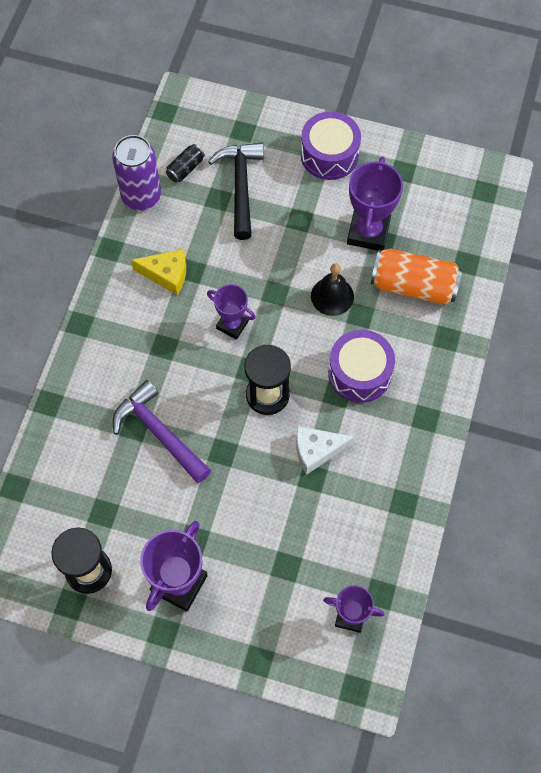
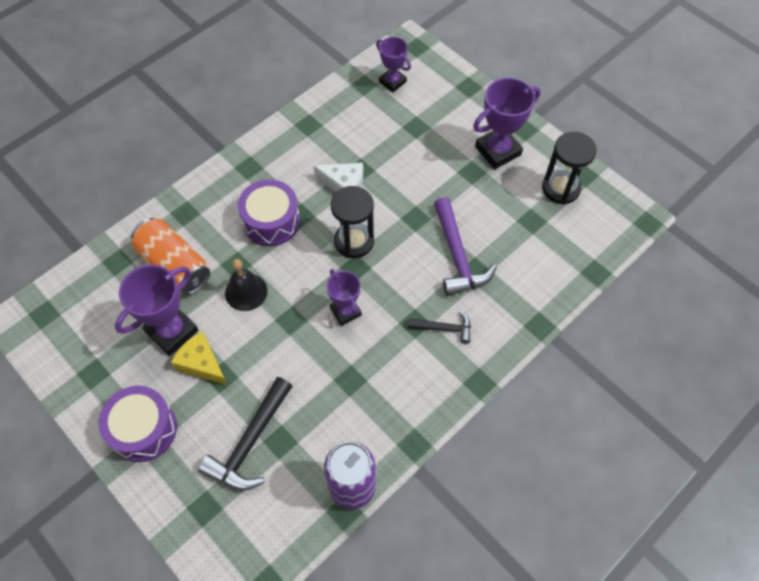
camera: 150 degrees left, 5 degrees down
(135, 355) = (444, 328): none -> black hammer
(167, 274) = (375, 388): yellow cheese -> yellow cheese (202, 363)
(185, 169) = (290, 495): black can -> none

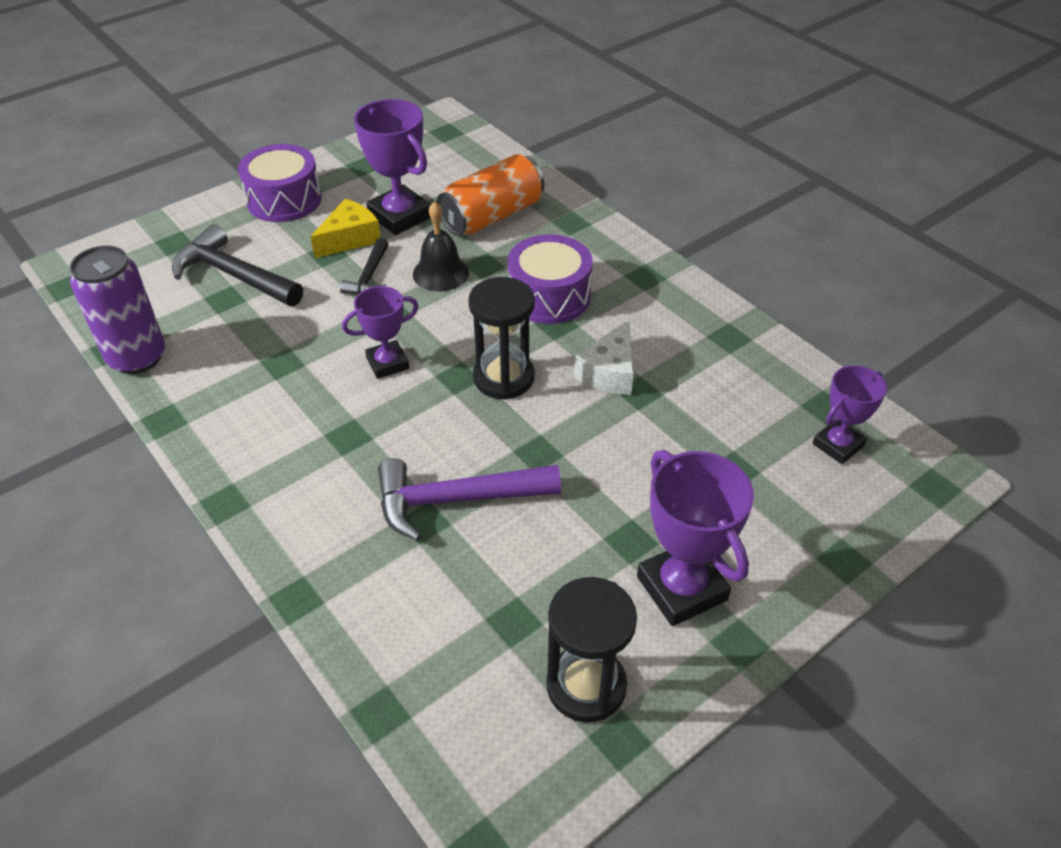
camera: 95 degrees right, 15 degrees down
(444, 328) = (329, 469): black hammer -> black hammer (369, 276)

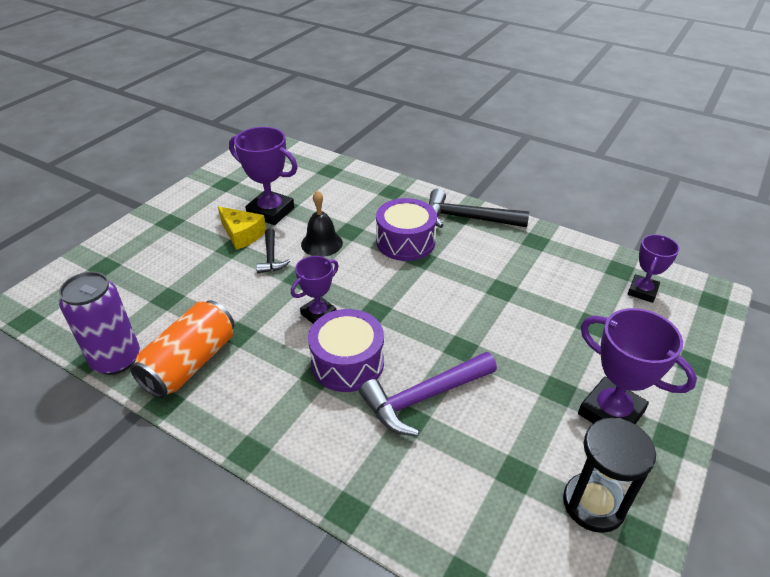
camera: 20 degrees left, 5 degrees down
(234, 275) = (166, 279): black hammer -> black hammer (468, 218)
(284, 200) = (177, 218): purple drum -> purple drum (347, 363)
(350, 238) = (242, 234): yellow cheese -> yellow cheese turned 105 degrees clockwise
(492, 216) = (336, 198): orange can -> orange can (190, 363)
(503, 378) = (407, 303): black hourglass -> none
(609, 372) = (475, 281): white cheese -> none

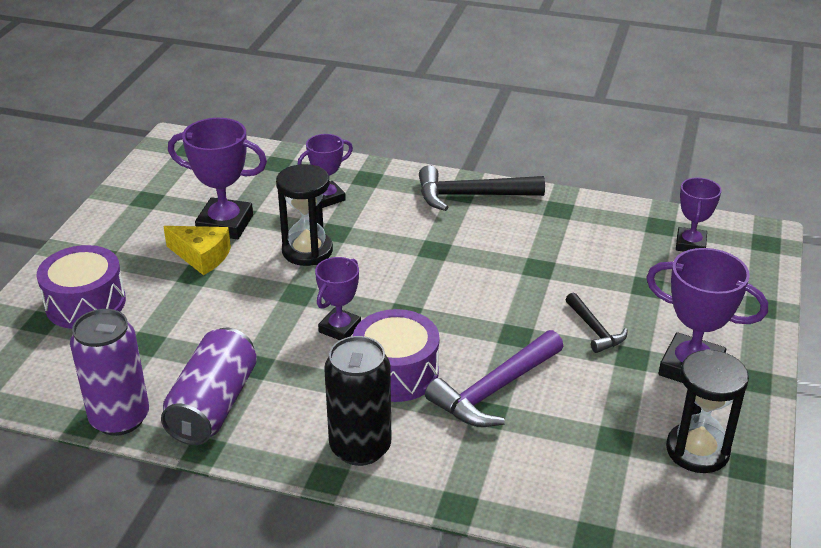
camera: 15 degrees left, 5 degrees down
(190, 363) = (213, 405): orange can -> purple can
(271, 257) = (252, 276): black hammer -> black hammer (594, 330)
(288, 429) = (360, 447): none -> black can
(321, 243) = (307, 251): black bell -> black hourglass
(355, 203) = (327, 198): none -> purple trophy
(405, 242) = (408, 233): purple drum -> purple drum (85, 303)

